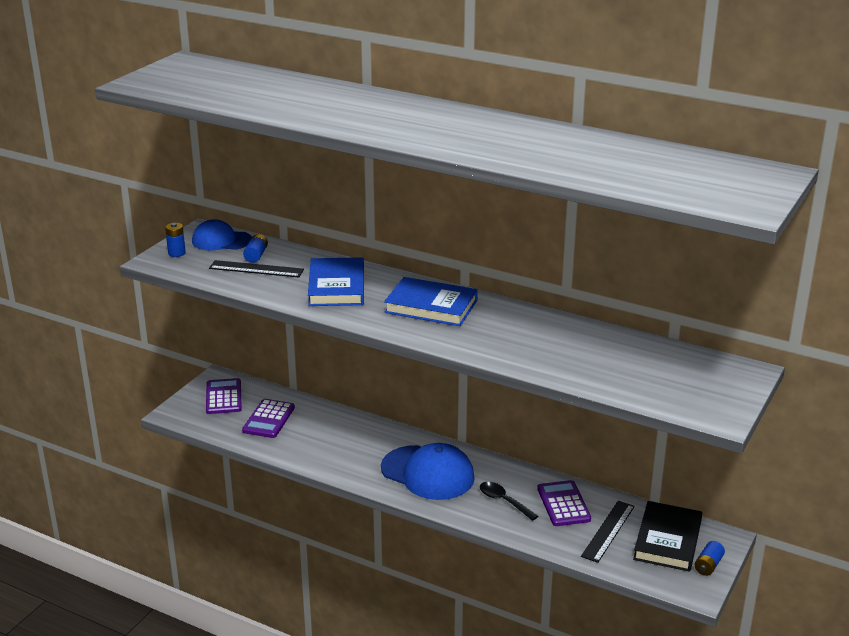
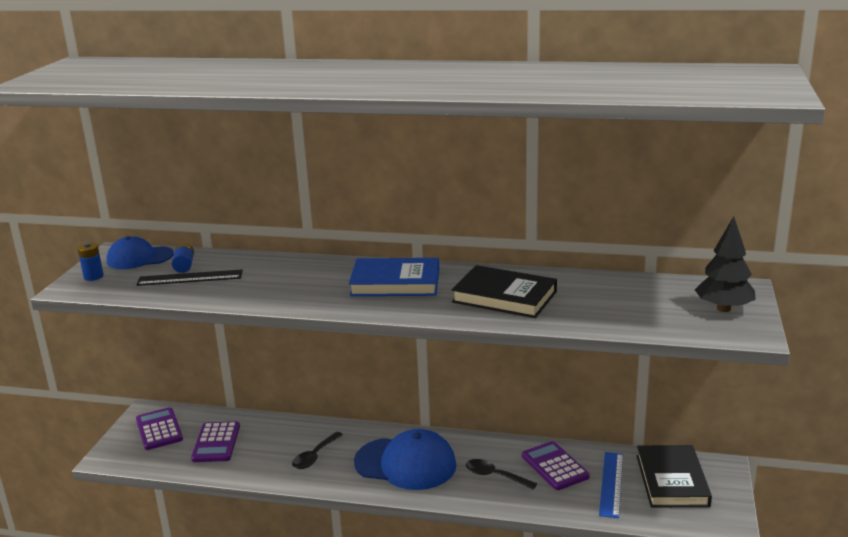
camera: 15 degrees left, 5 degrees down
(337, 287) = (286, 280): blue book -> none
(350, 449) = (315, 456): none -> black spoon
(520, 339) = (504, 297): none -> black book
(608, 531) = (611, 484): black ruler -> blue ruler
(708, 565) = (723, 497): blue battery -> none
(714, 388) = (723, 308): none -> black tree

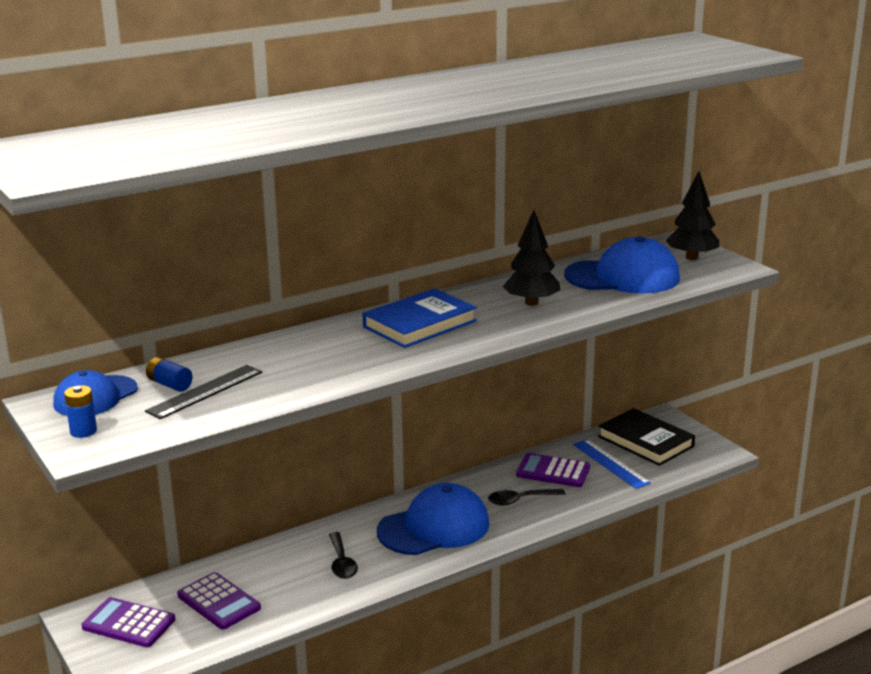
camera: 45 degrees left, 0 degrees up
(504, 297) = (531, 303): black book -> black tree
(623, 303) = (622, 277): none -> blue cap

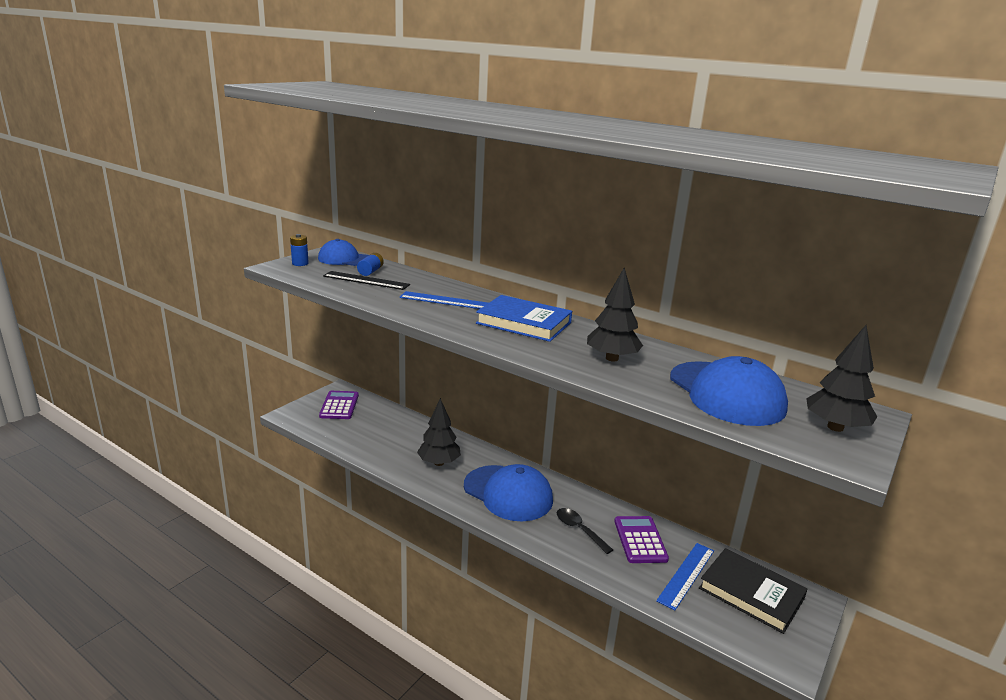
camera: 65 degrees right, 0 degrees up
(219, 602) = (372, 428): purple calculator -> none
(323, 353) = (446, 301): none -> blue ruler
(342, 562) = (439, 463): black spoon -> black tree
(645, 441) = (751, 593): black book -> black book turned 75 degrees counterclockwise

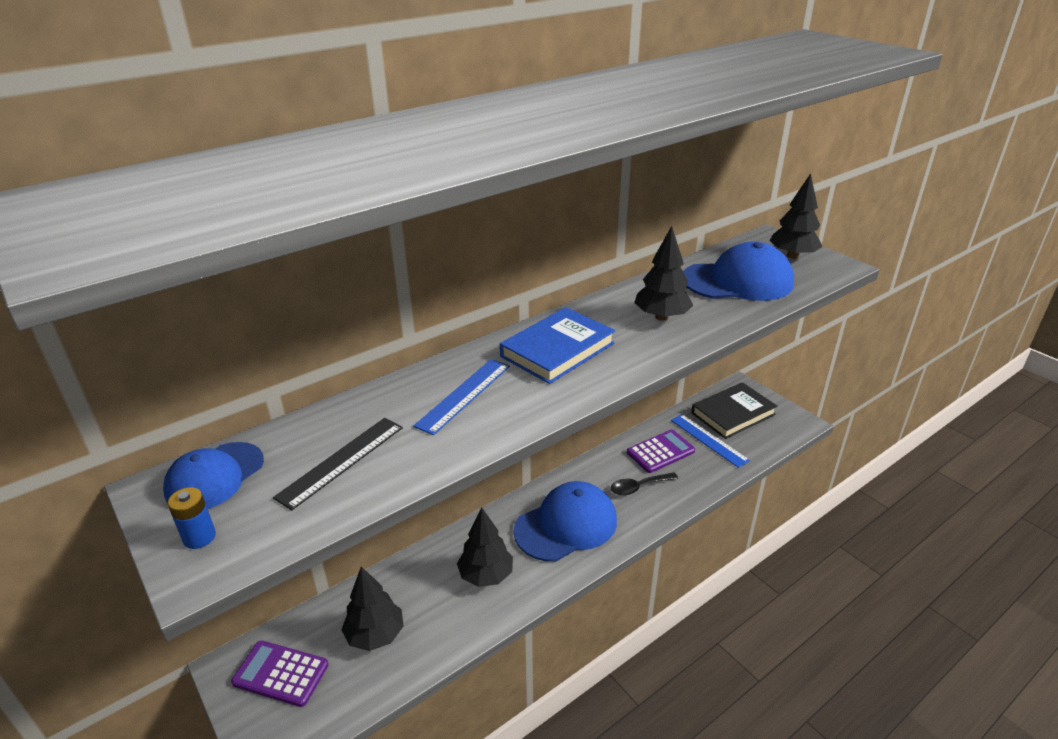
camera: 70 degrees left, 10 degrees up
(370, 271) = (300, 452): blue battery -> none
(374, 430) = (375, 635): none -> black tree
(640, 540) = (660, 452): purple calculator -> purple calculator turned 135 degrees clockwise

